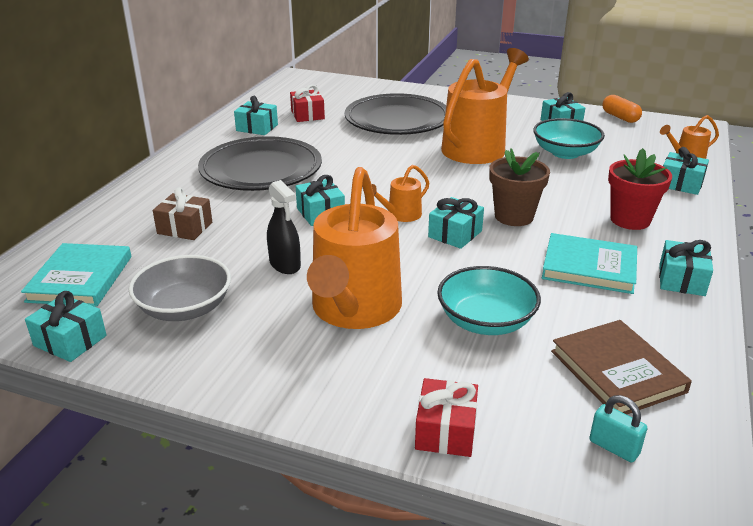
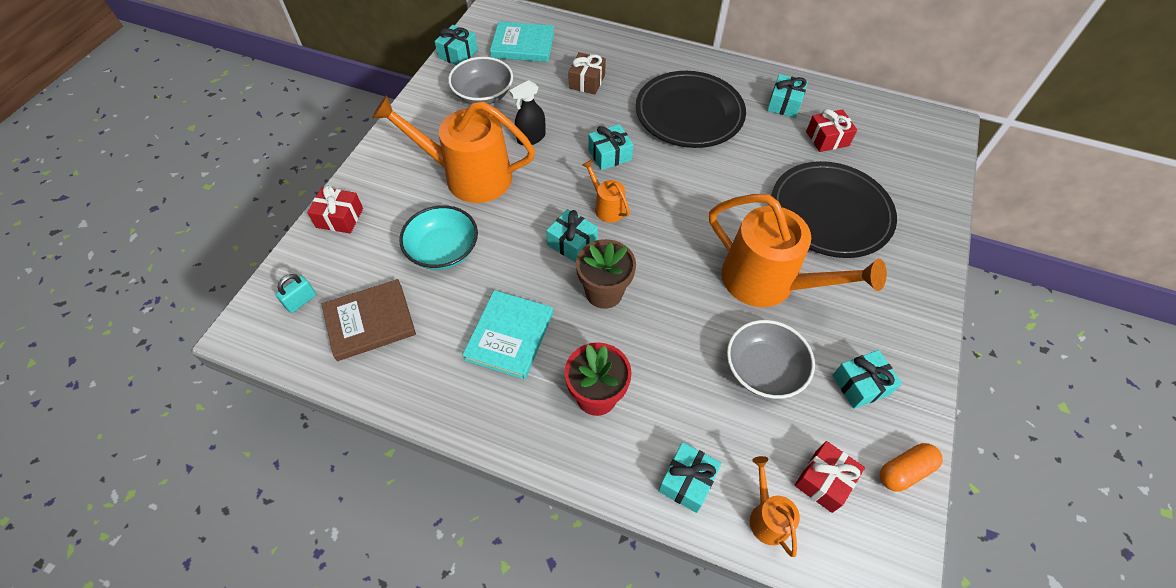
camera: 90 degrees right, 25 degrees up
(565, 153) = (763, 370): turquoise bowl -> grey bowl
(644, 140) = (824, 481): none -> red gift
(681, 280) = (481, 408): turquoise gift -> none

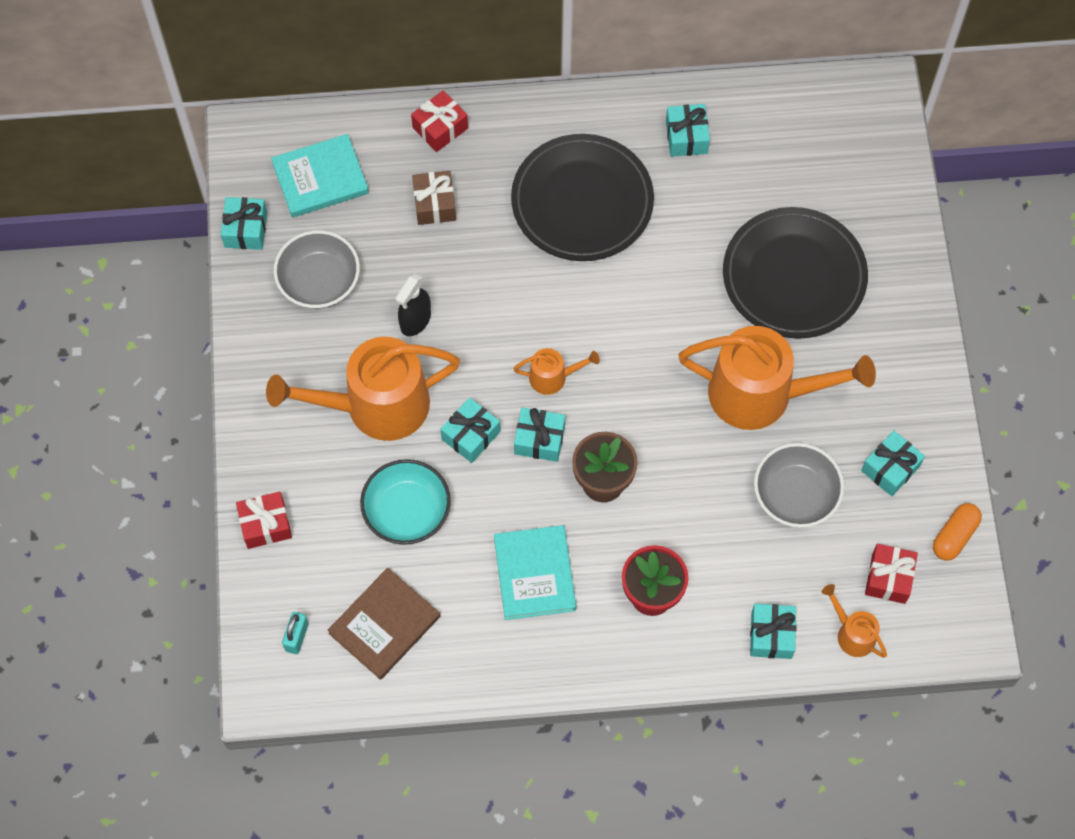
camera: 25 degrees left, 10 degrees up
(607, 207) = (553, 377): orange watering can -> orange watering can turned 150 degrees clockwise
(610, 155) = (519, 304): turquoise gift -> turquoise gift (471, 435)
(827, 138) = (754, 170): red gift -> red gift (440, 128)

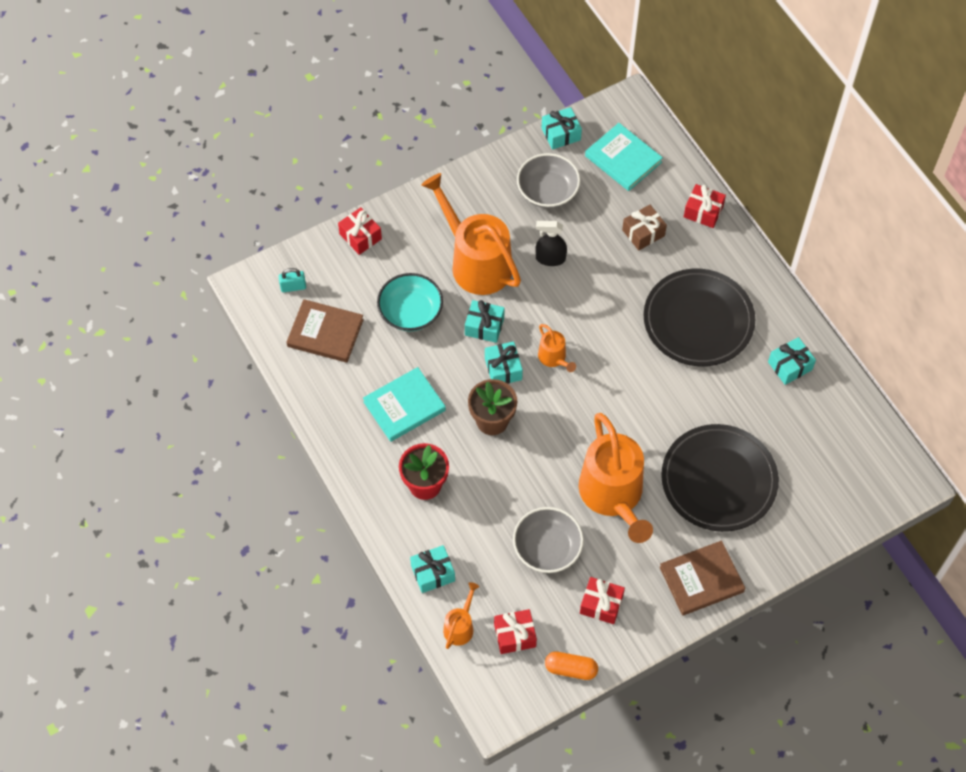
camera: 65 degrees right, 5 degrees down
(890, 468) = (601, 604): turquoise gift -> red gift
(905, 351) = (701, 579): none -> brown book

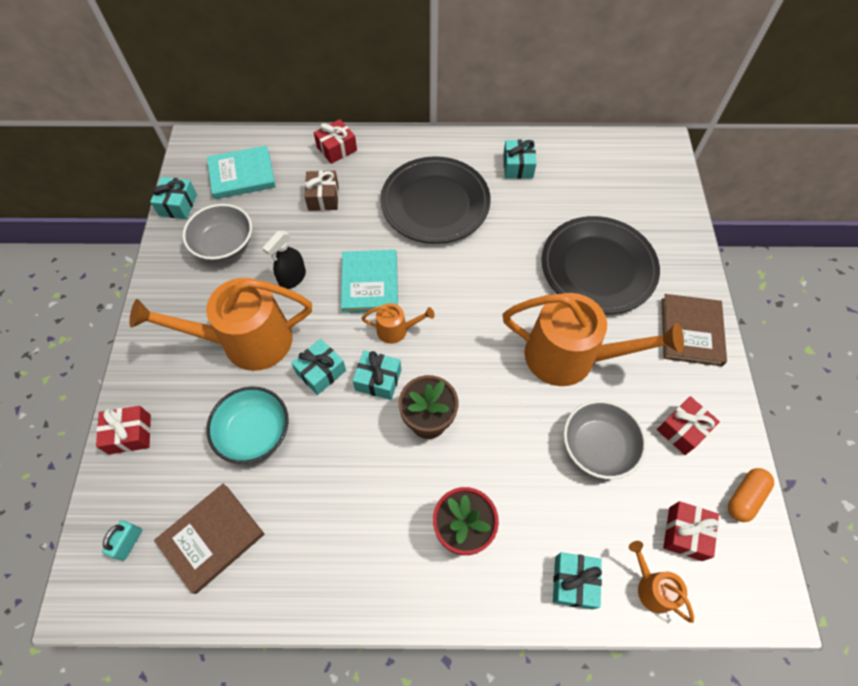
camera: 60 degrees left, 0 degrees up
(404, 406) = (357, 500): turquoise book -> turquoise book (370, 283)

